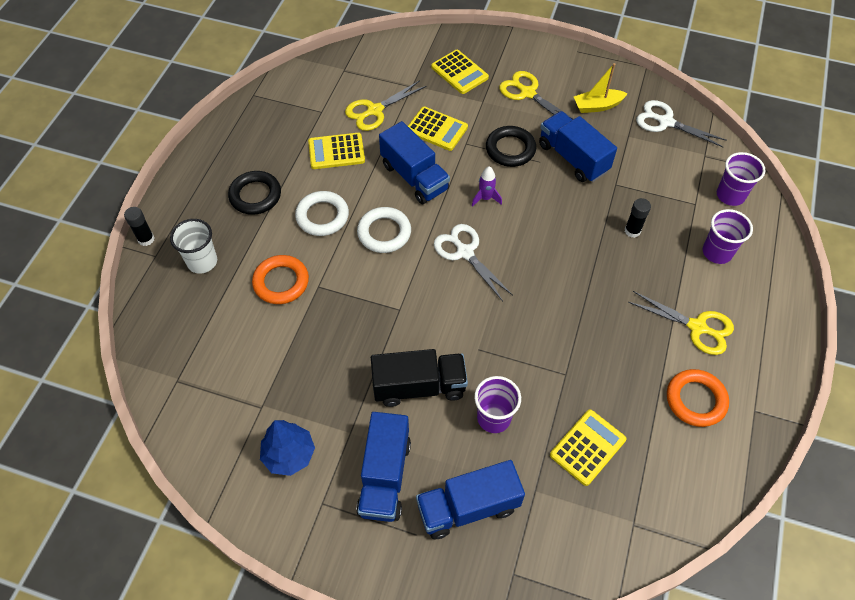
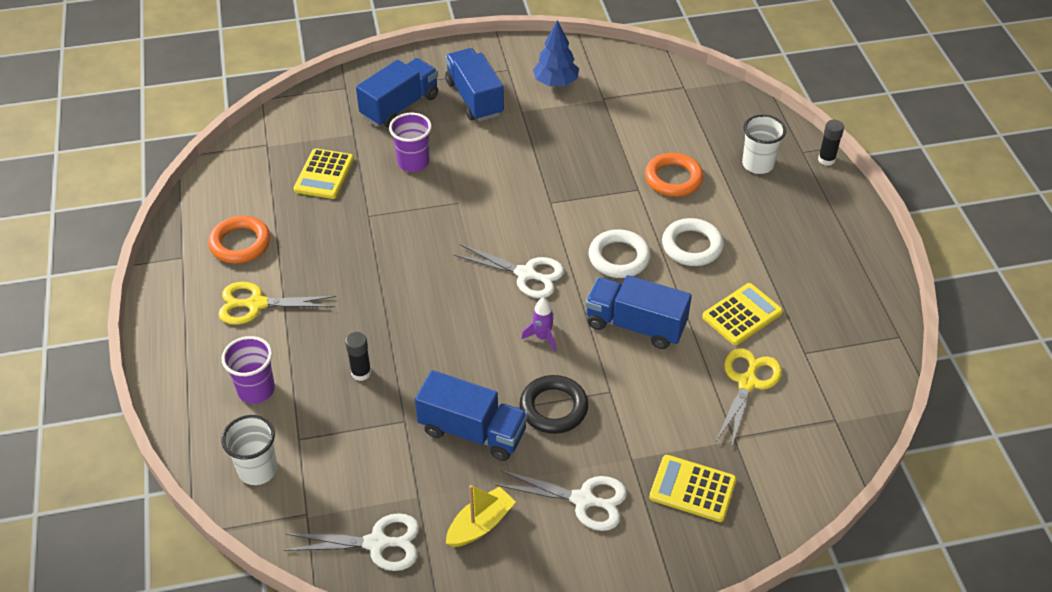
camera: 150 degrees right, 10 degrees down
(255, 195) = (775, 236): black ring -> none
(419, 386) = (490, 158): black truck -> none
(436, 129) = (657, 393): yellow calculator -> none
(527, 93) = (583, 500): yellow scissors -> white scissors
(730, 195) = (258, 470): purple cup -> white cup

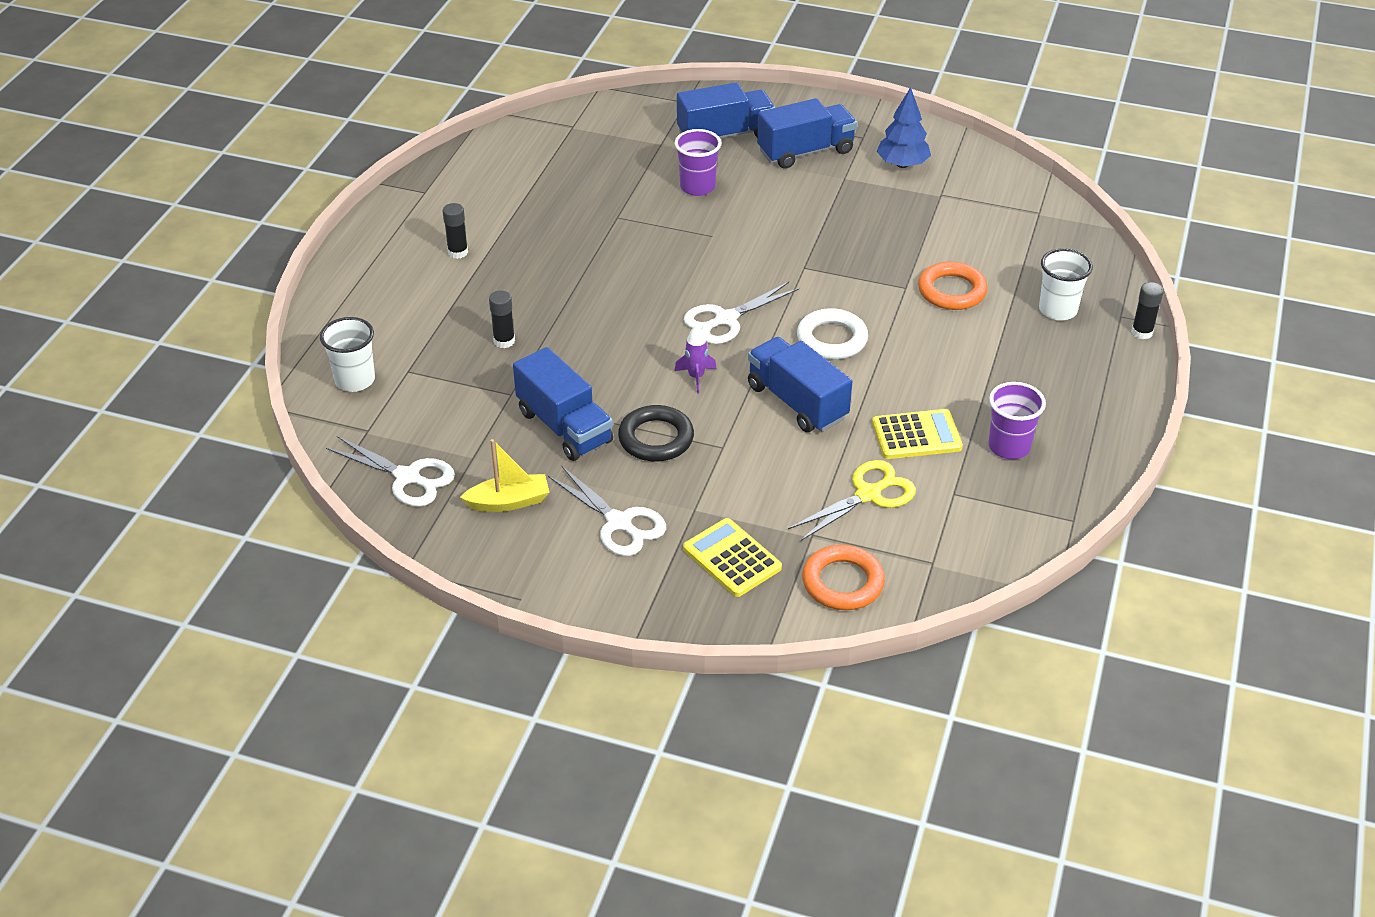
camera: 30 degrees right, 5 degrees down
(240, 243) = (483, 199): orange ring -> orange ring (843, 582)
(256, 304) = (458, 252): yellow scissors -> black glue stick
(256, 390) = (403, 319): purple cup -> purple cup (1009, 447)
(324, 174) = (604, 168): yellow calculator -> none
(474, 98) = (805, 152): blue truck -> blue truck turned 60 degrees clockwise
(526, 274) = (725, 319): white scissors -> white scissors turned 90 degrees clockwise
(692, 246) = (917, 357): white ring -> none

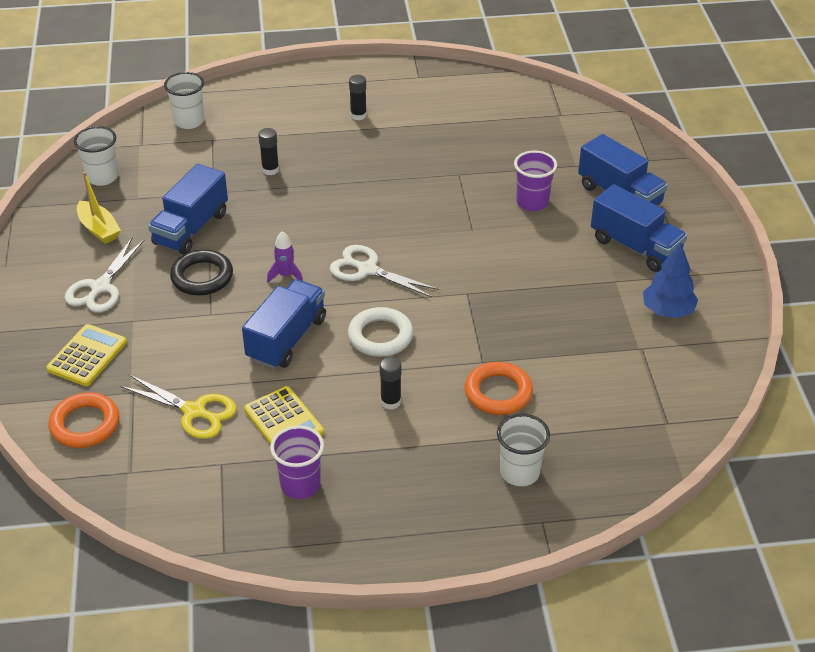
camera: 65 degrees right, 0 degrees up
(407, 477) = (102, 177): white scissors -> white cup
(1142, 332) = (526, 544): black glue stick -> black glue stick (390, 402)

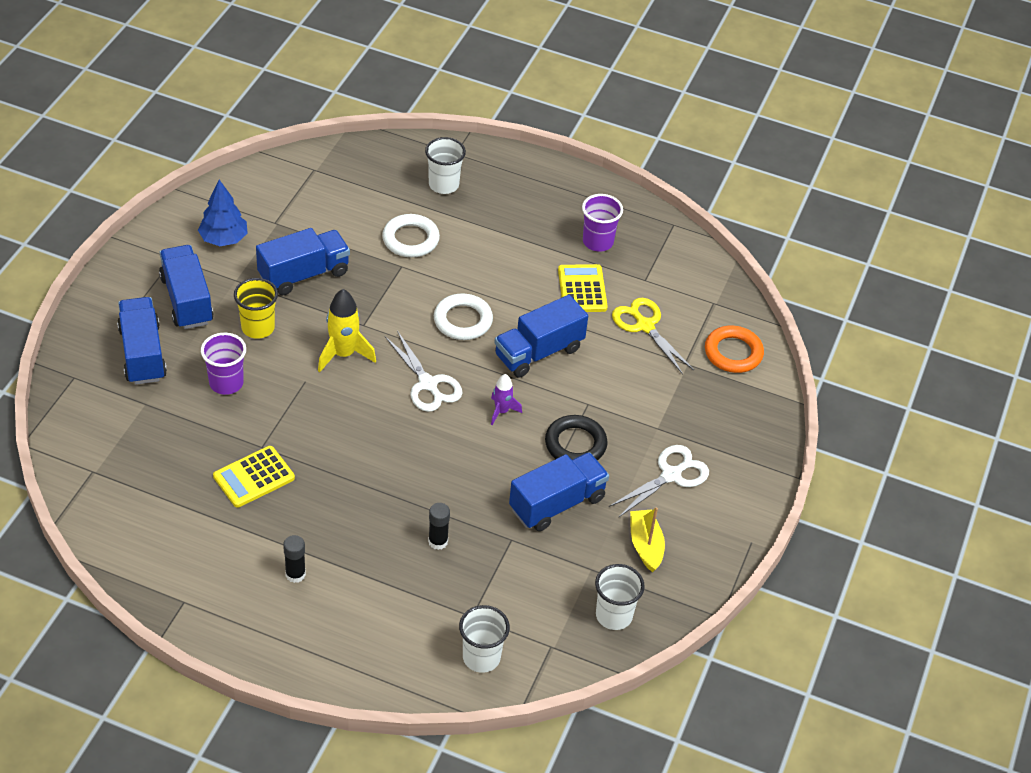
camera: 155 degrees left, 5 degrees up
(87, 356) = (709, 411): yellow calculator -> yellow calculator (254, 477)
(390, 402) = (494, 268): black glue stick -> none
(461, 262) = (343, 354): none -> yellow rocket
(498, 392) = (410, 239): orange ring -> white ring
(553, 251) = (258, 328): none -> yellow cup
(563, 312) = (304, 274): none -> blue truck

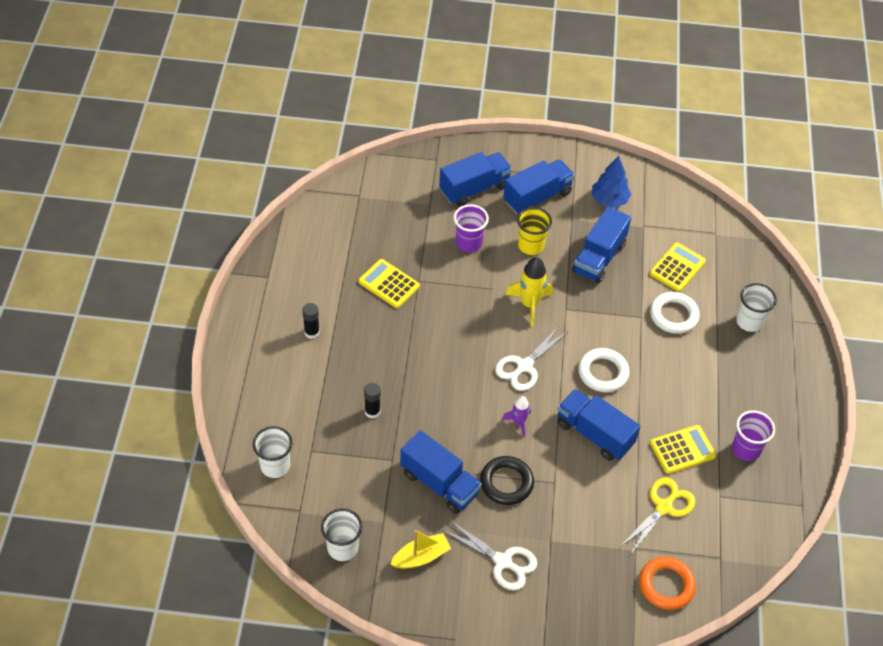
camera: 75 degrees right, 5 degrees up
(304, 274) = (599, 258): blue truck -> blue truck turned 75 degrees clockwise
(348, 215) = (677, 268): none -> yellow calculator

